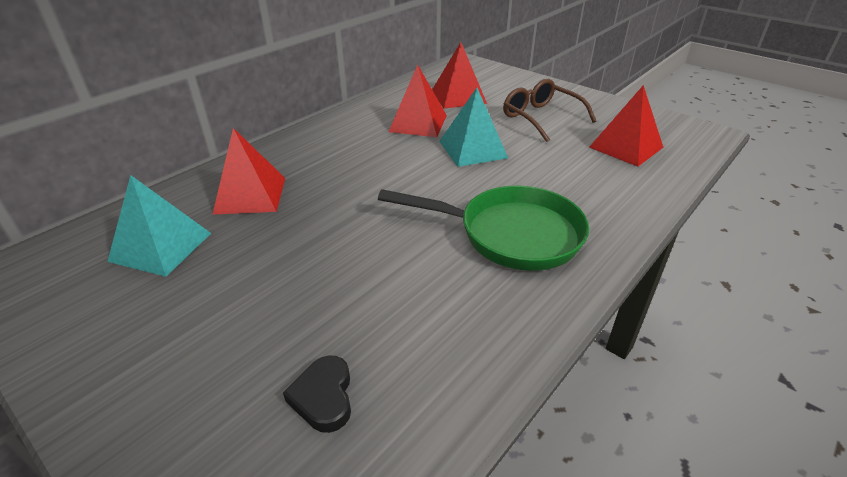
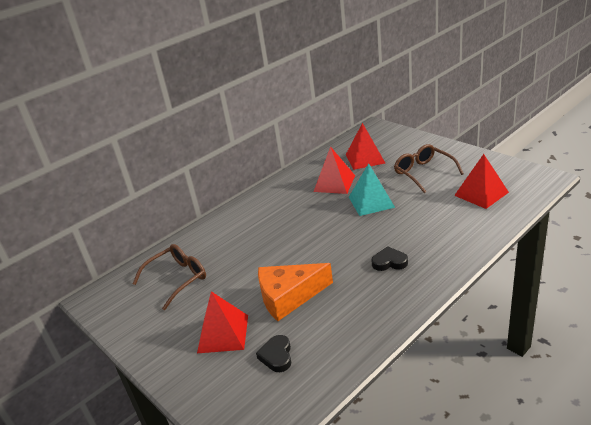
camera: 10 degrees right, 5 degrees down
(160, 247) = (177, 279): turquoise pyramid -> brown glasses
(250, 195) = (225, 243): red pyramid -> red pyramid (223, 333)
(349, 284) = (289, 297): none -> orange cheese
(510, 234) = (389, 262): green pan -> black heart

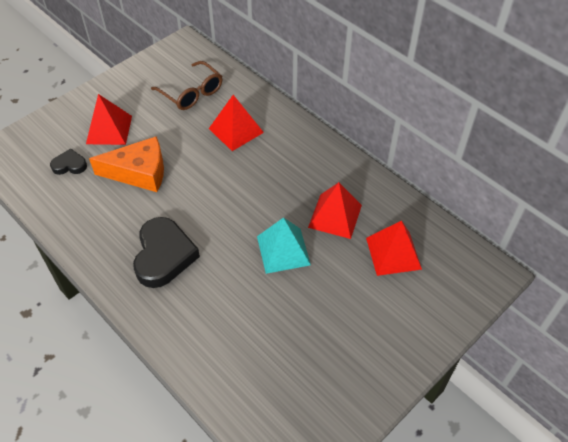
camera: 85 degrees right, 20 degrees up
(289, 297) = (139, 172): orange cheese -> orange cheese turned 105 degrees clockwise
(389, 262) = (164, 255): black heart -> black heart, size x1.94
(423, 173) = (341, 317): brown glasses -> none
(481, 194) = (273, 375): red pyramid -> red pyramid (236, 130)

